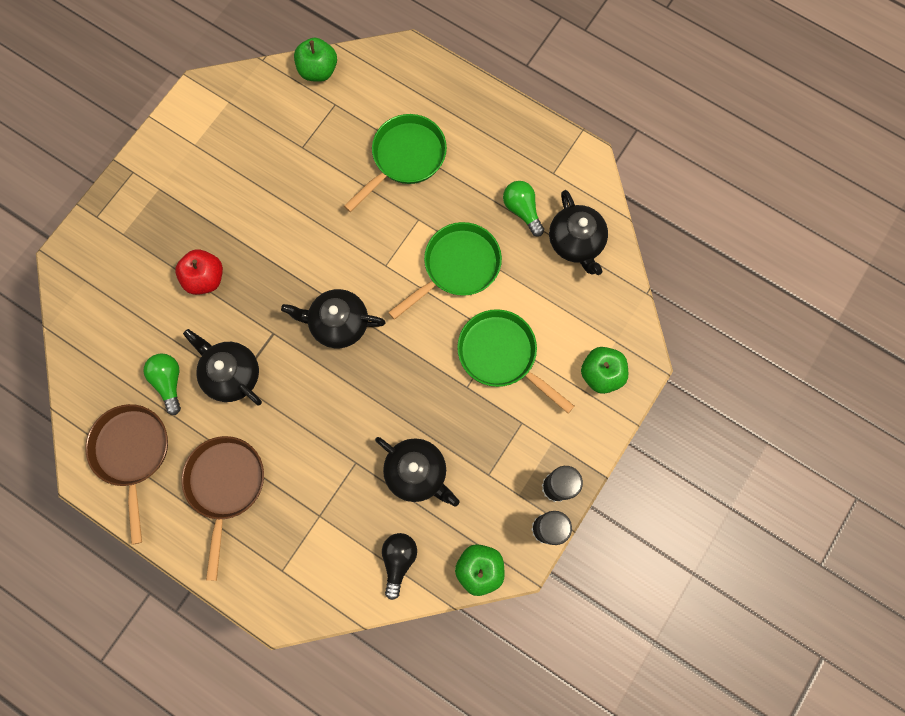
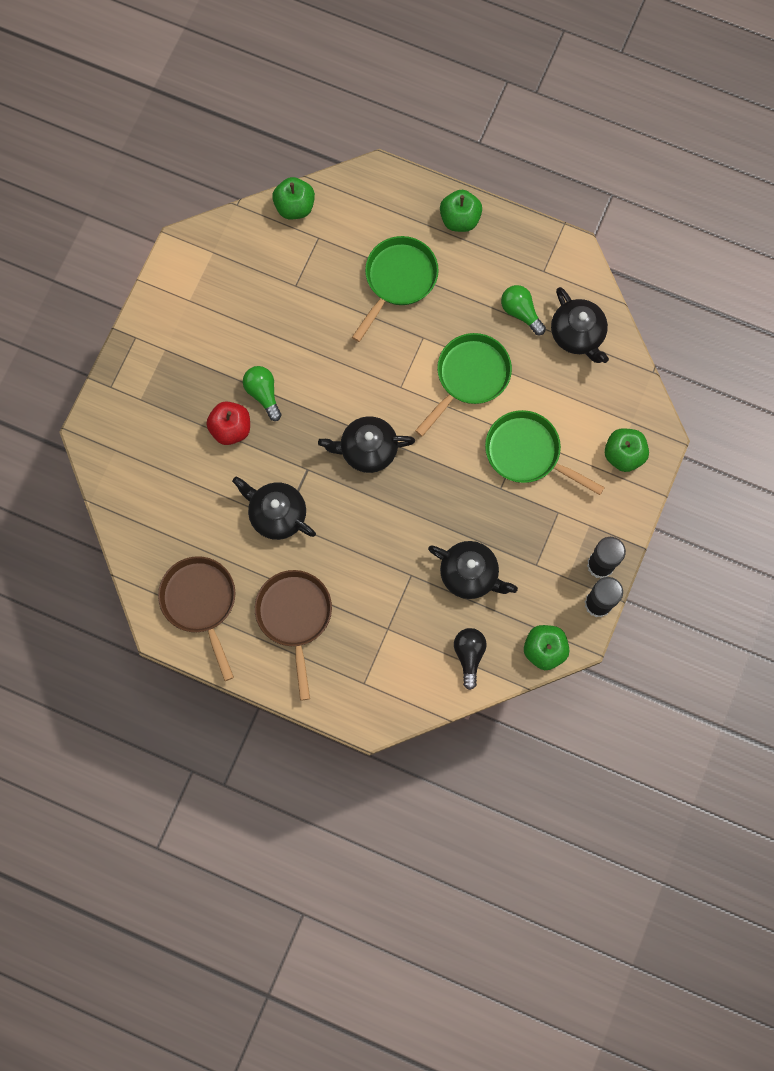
camera: 10 degrees left, 0 degrees up
(169, 382) = (219, 531): green light bulb -> green light bulb (263, 394)
(479, 108) = (460, 219): none -> green apple

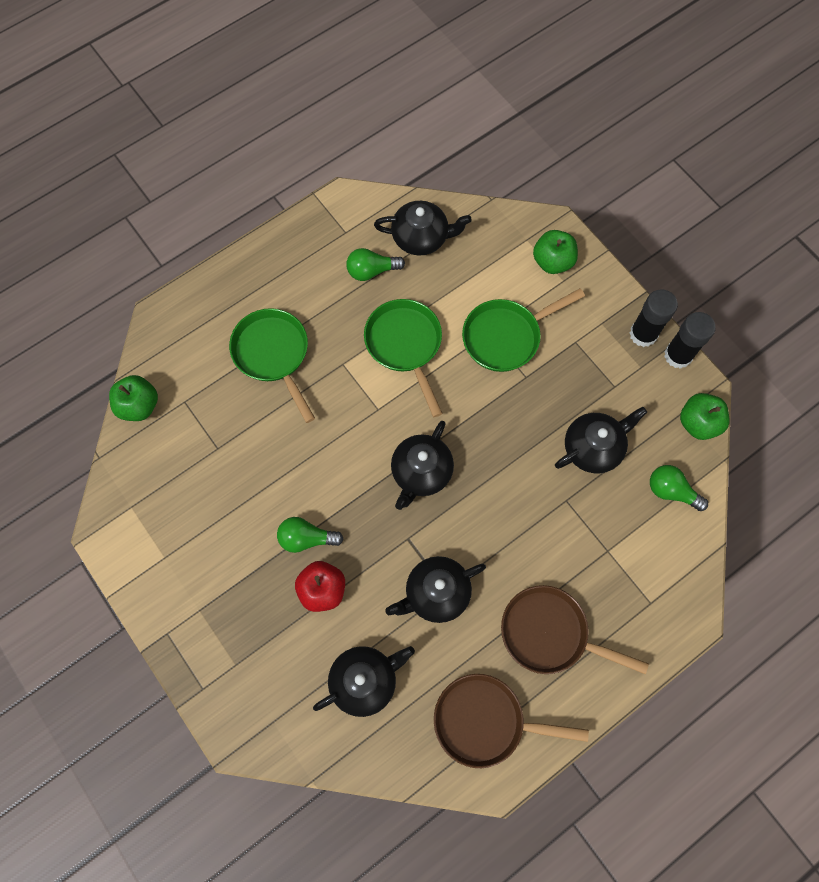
camera: 60 degrees left, 5 degrees down
(181, 498) = (365, 680): none -> black teapot
(460, 219) = (251, 272): green apple -> none
(469, 655) = (671, 491): black light bulb -> green light bulb

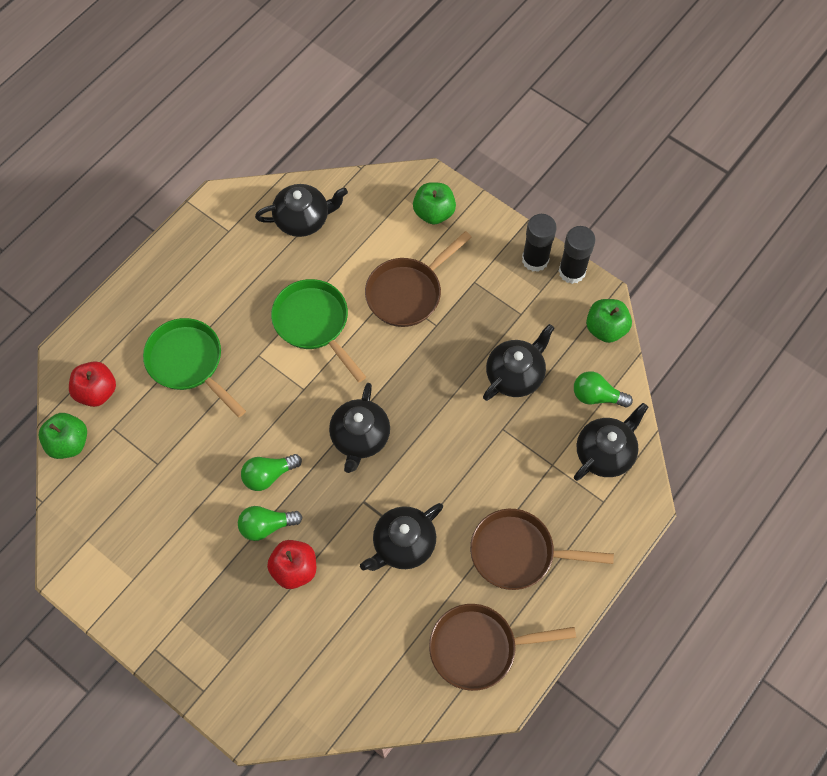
camera: 15 degrees left, 5 degrees down
(179, 361) = (97, 391): none -> red apple
(365, 680) = (357, 641): black teapot -> black teapot (605, 452)
(371, 271) = (263, 261): green light bulb -> green light bulb (268, 475)
(506, 337) = (407, 292): green pan -> brown pan

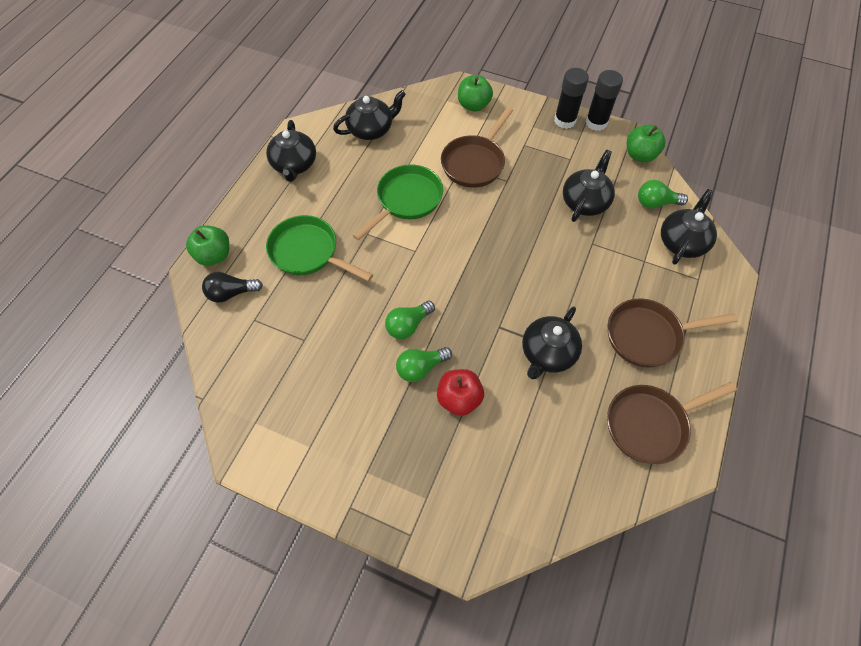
camera: 15 degrees left, 5 degrees down
(68, 443) = (216, 341): green apple -> green apple (214, 255)
(97, 391) = (231, 293): red apple -> black light bulb
(314, 323) = (406, 200): green pan -> green pan turned 90 degrees clockwise
(360, 437) = (477, 277): black teapot -> black teapot (294, 165)

